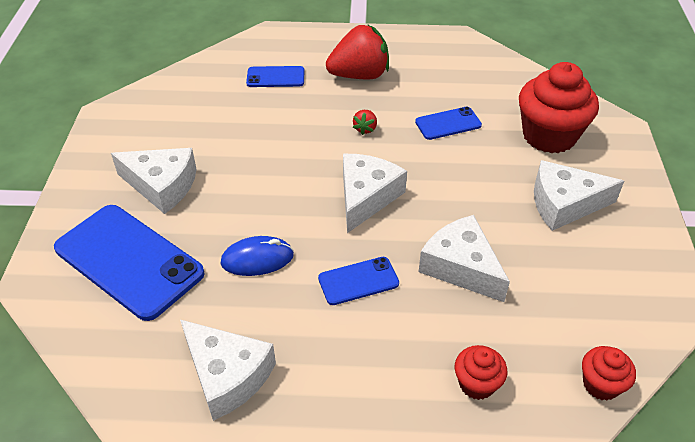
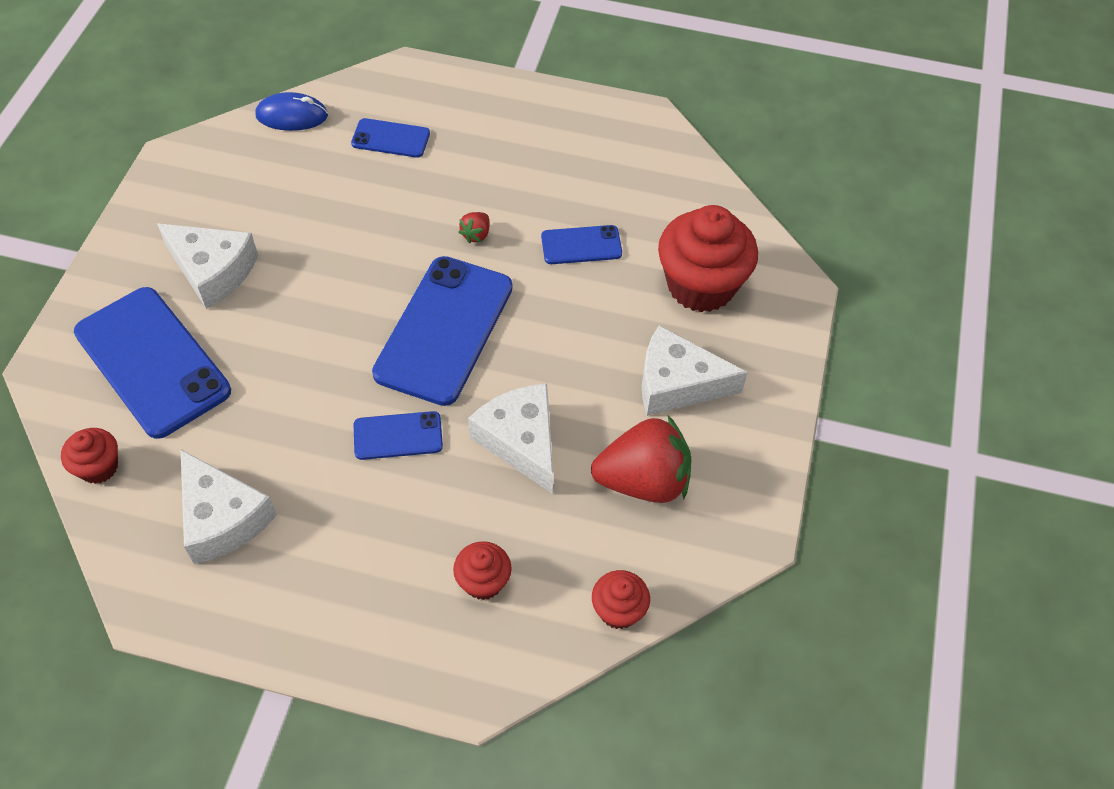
camera: 10 degrees right, 10 degrees up
(102, 354) = (99, 467): none -> red cupcake
(257, 259) = (294, 387): blue mouse -> blue mouse (292, 116)
(359, 75) = (497, 153): red strawberry -> red strawberry (643, 481)
(366, 197) = (444, 330): white cheese -> blue phone

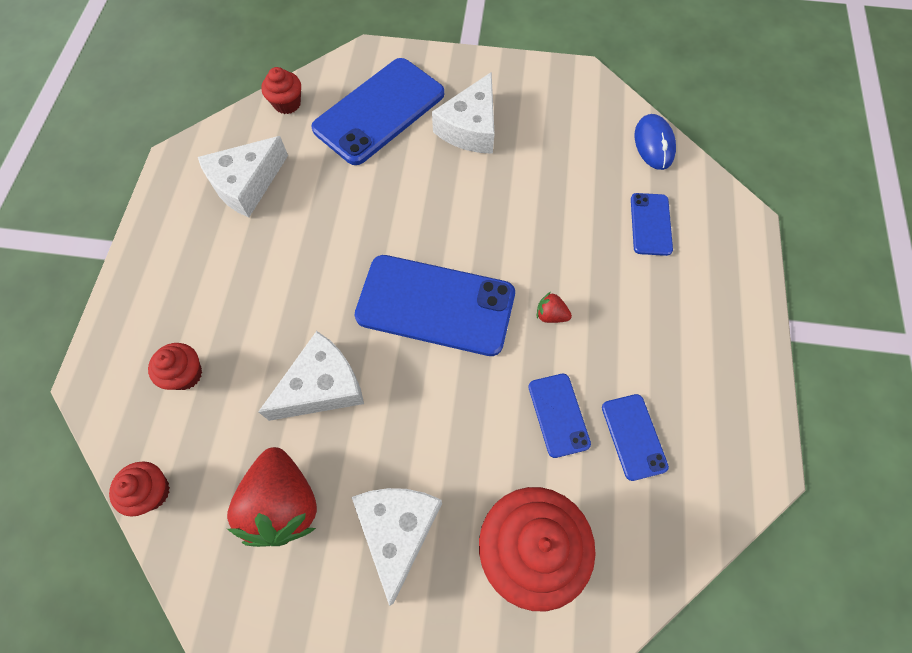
camera: 85 degrees right, 10 degrees up
(398, 436) = (322, 287): blue phone -> blue phone (633, 436)

